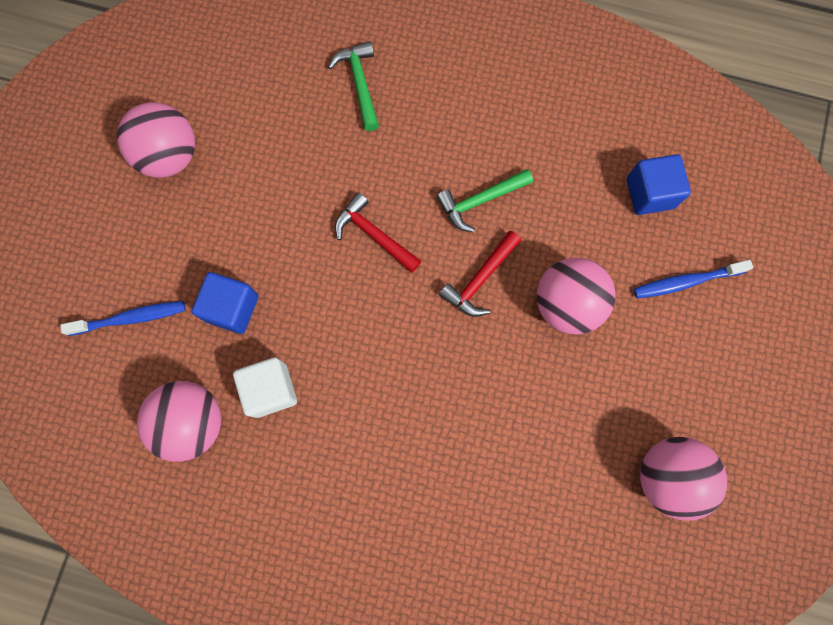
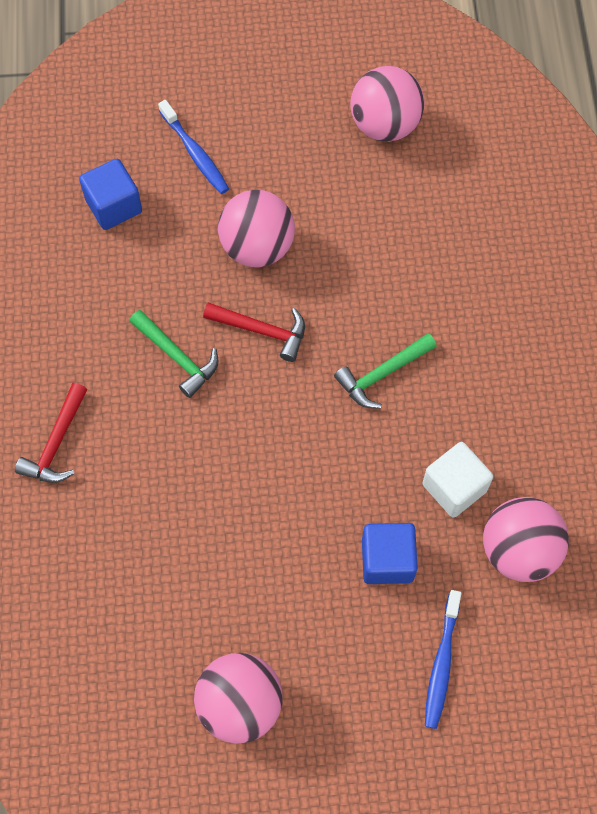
camera: 110 degrees left, 10 degrees down
(130, 318) = (441, 663): blue toothbrush -> blue toothbrush turned 135 degrees counterclockwise
(360, 84) = (79, 525): green hammer -> green hammer (382, 374)
(374, 235) = (252, 447): red hammer -> red hammer (56, 443)

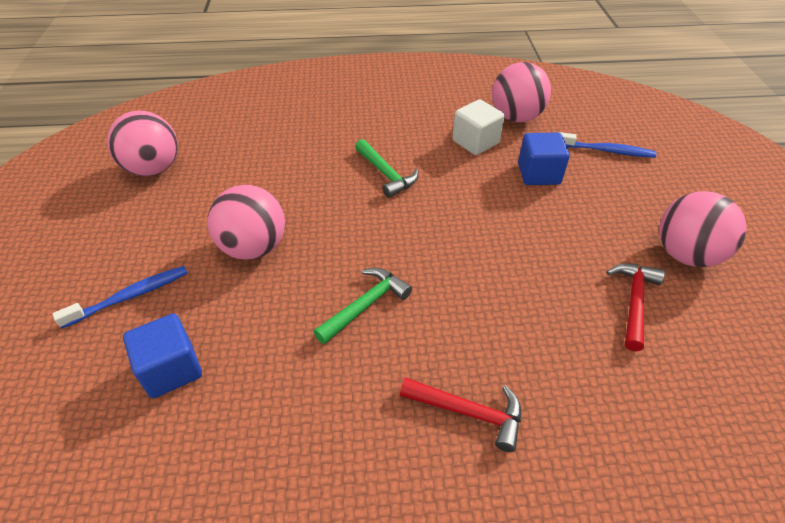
camera: 90 degrees left, 20 degrees down
(262, 331) = (341, 244): red hammer -> red hammer (634, 302)

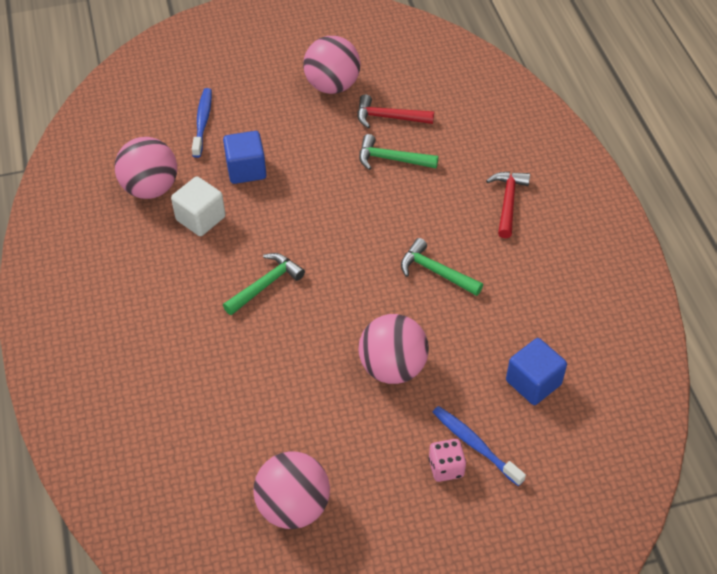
camera: 100 degrees left, 5 degrees up
(121, 269) = (446, 467): none -> pink dice
(555, 293) = (392, 159): none -> green hammer

